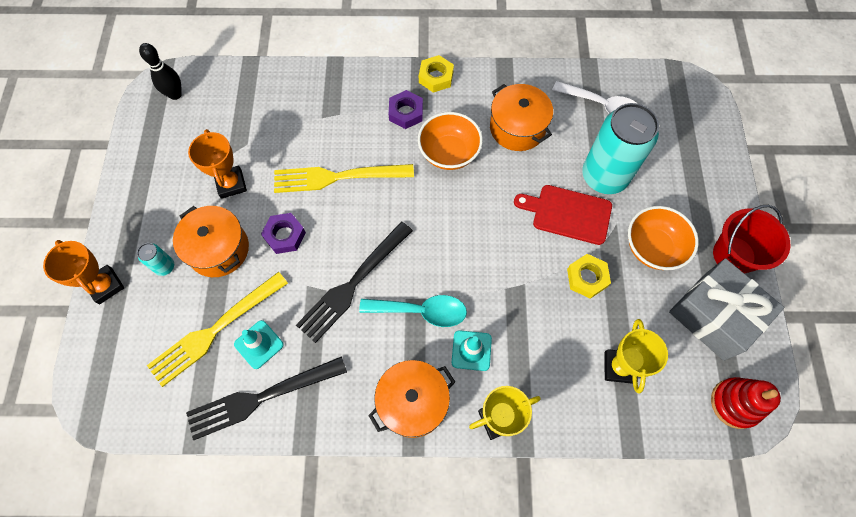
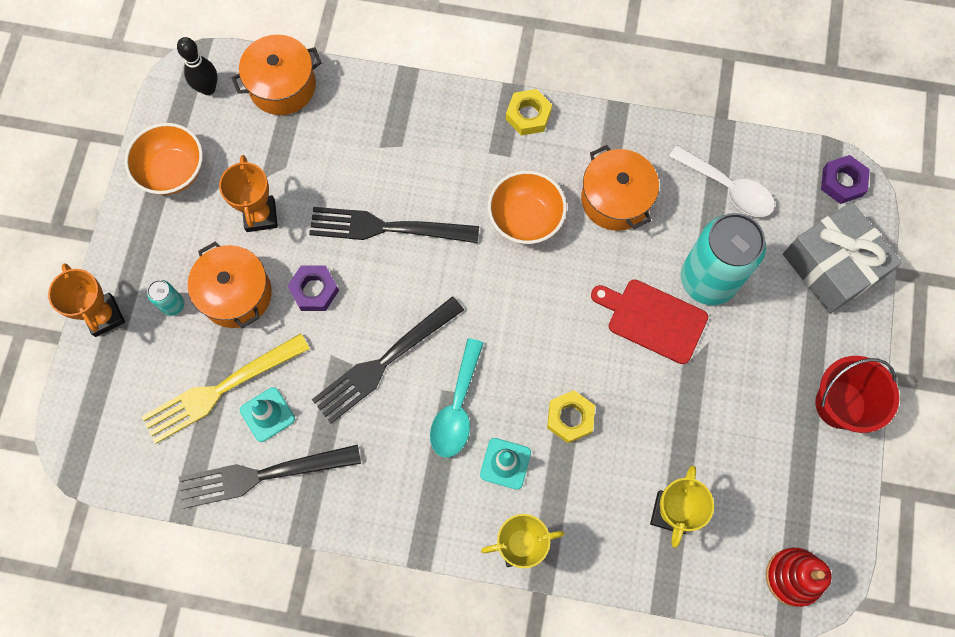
camera: 10 degrees right, 5 degrees up
(338, 177) = (387, 228): yellow fork -> black fork
(406, 112) = (483, 157): purple nut -> purple nut (842, 182)
(413, 402) = (428, 510): orange pot -> orange pot (282, 86)
(421, 311) = (457, 408): turquoise spoon -> turquoise spoon turned 90 degrees clockwise
(587, 278) = (657, 402): yellow nut -> yellow nut (570, 418)
(653, 247) = (745, 378): orange bowl -> orange bowl (173, 171)
(714, 316) = (796, 472): grey gift -> grey gift (832, 266)

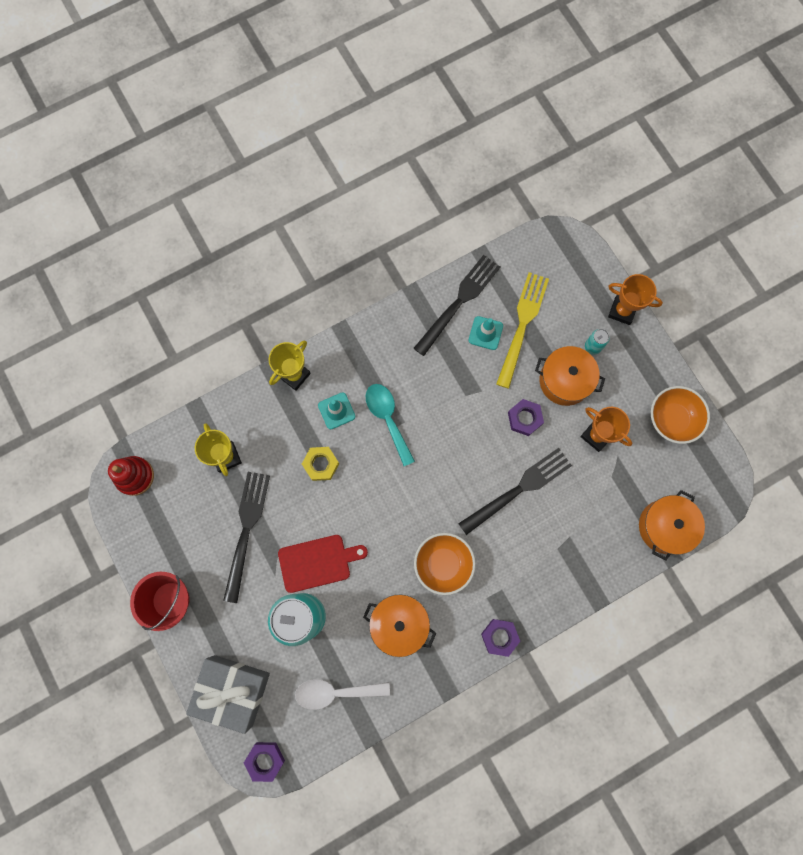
camera: 140 degrees right, 5 degrees up
(208, 88) = (706, 487): black bowling pin -> none
(384, 362) = (449, 411): black fork -> black fork (246, 530)
(528, 115) = (499, 637): yellow nut -> purple nut

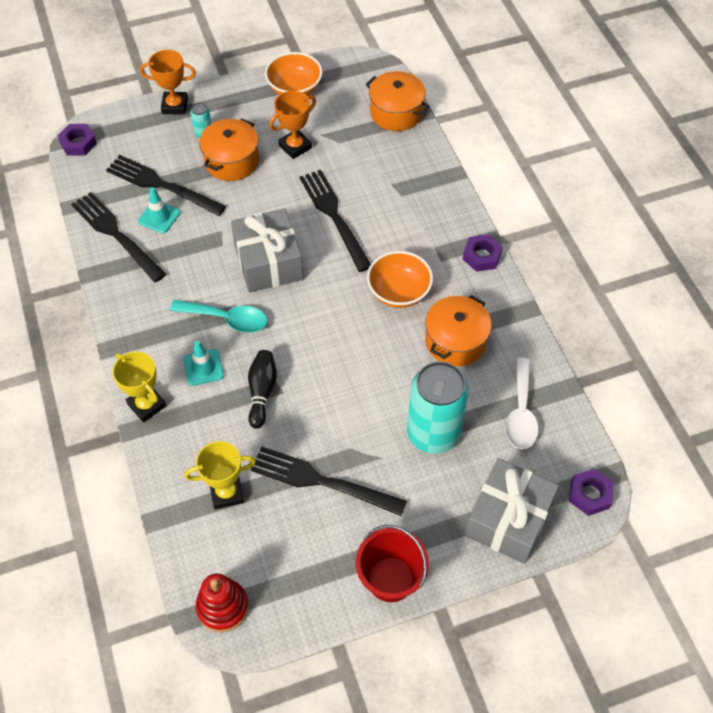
camera: 80 degrees left, 20 degrees down
(318, 562) = (374, 410): red cutting board -> none
(321, 464) = (262, 392): yellow nut -> black bowling pin
(387, 419) = (227, 319): turquoise spoon -> turquoise spoon turned 150 degrees counterclockwise
(454, 440) = (268, 262): none -> grey gift
(522, 325) = (162, 185): yellow fork -> black fork
(524, 418) = (261, 199): purple nut -> purple nut (78, 143)
(622, 311) = (175, 106): orange trophy -> orange trophy turned 60 degrees clockwise

